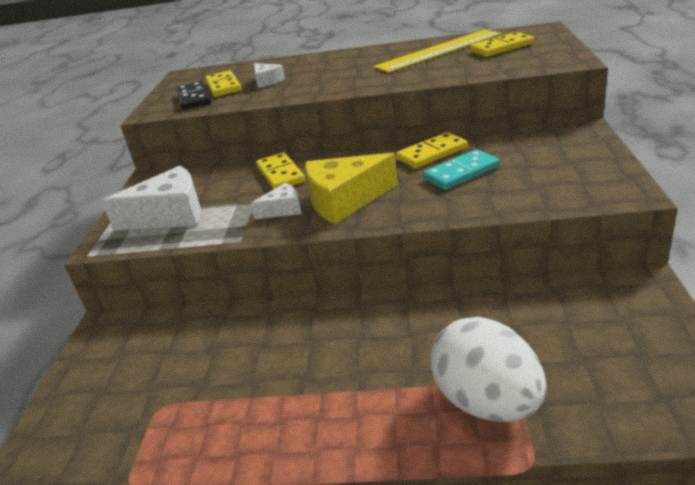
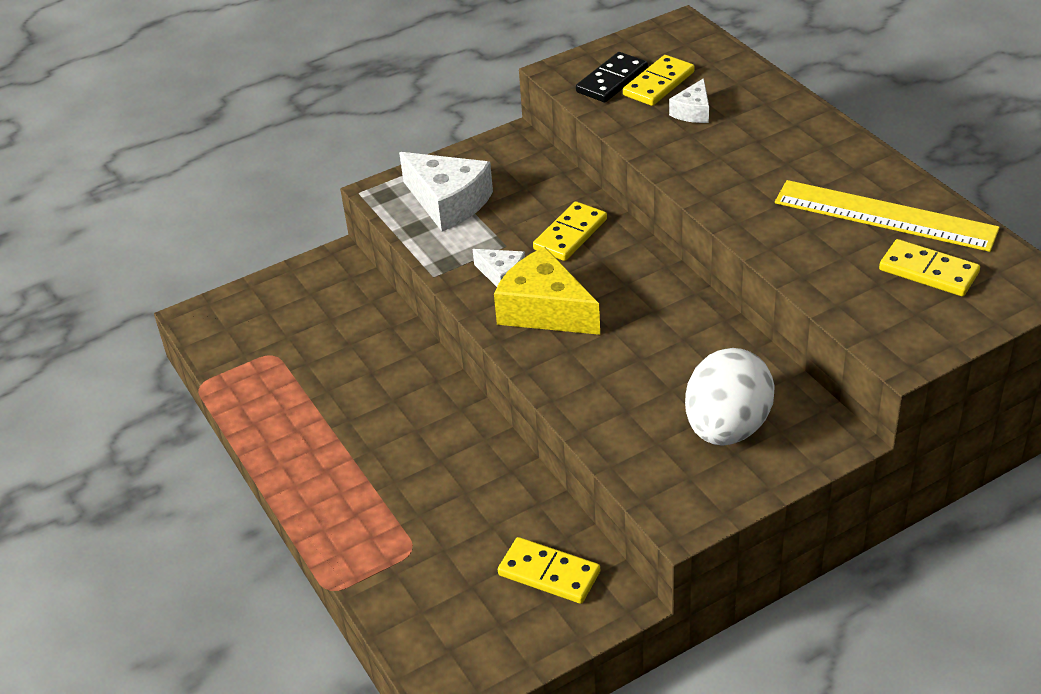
camera: 55 degrees right, 10 degrees up
(432, 153) = (688, 331): yellow domino -> yellow domino (549, 573)
(461, 173) = (655, 373): turquoise domino -> none
(487, 402) = (382, 542): white egg -> white egg (727, 428)

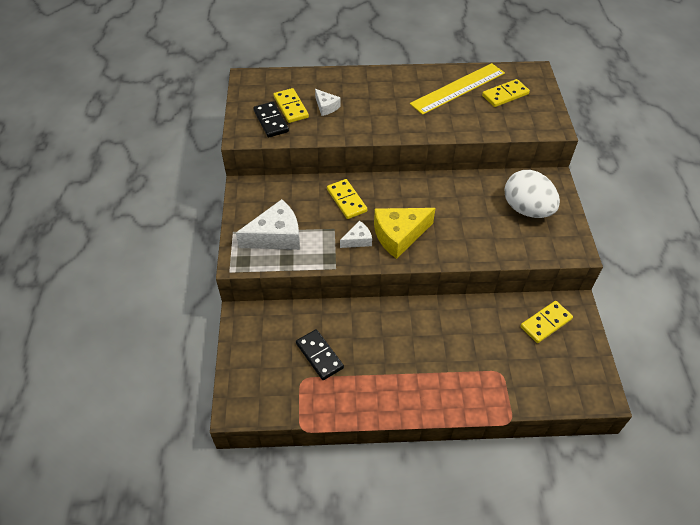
camera: 65 degrees left, 10 degrees up
(319, 353) = (319, 356): none -> black domino

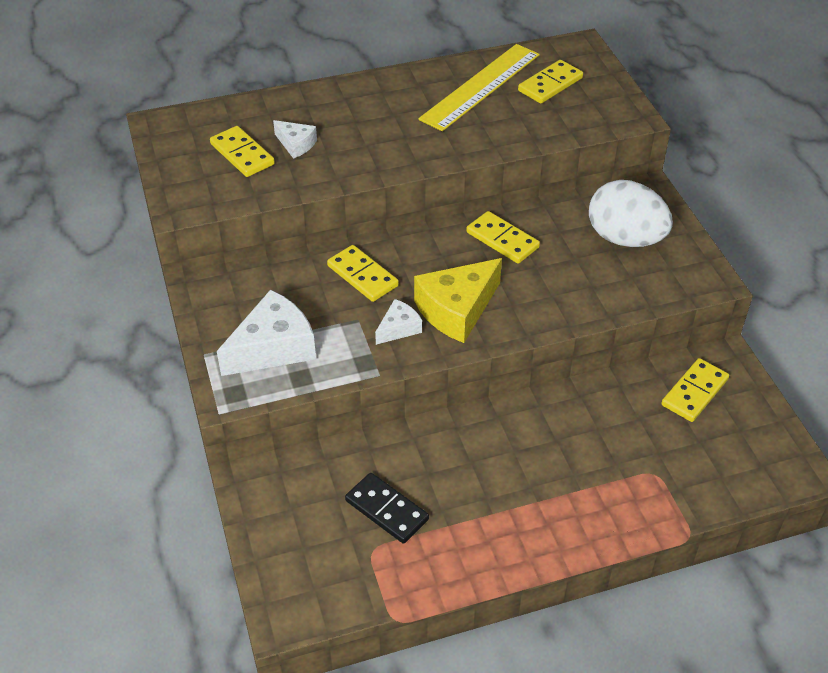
camera: 15 degrees left, 5 degrees down
(271, 121) = (219, 179): black domino -> none
(444, 194) = (502, 240): none -> yellow domino

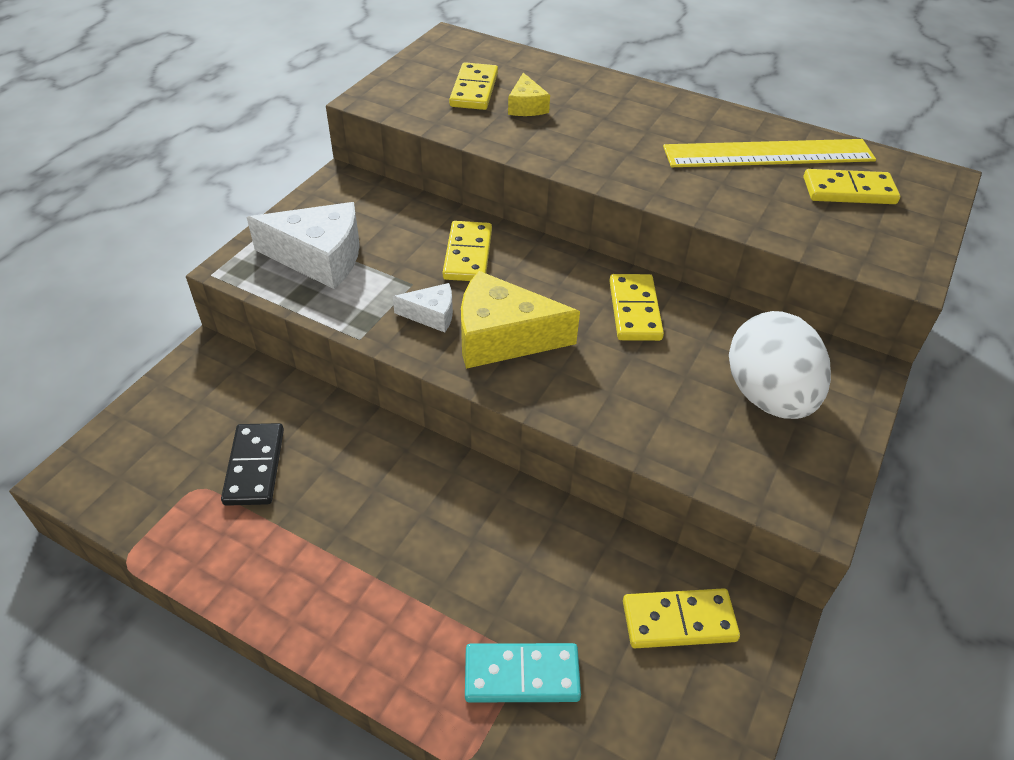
camera: 45 degrees right, 0 degrees up
(296, 144) = (526, 106): white cheese -> yellow cheese
(664, 478) = (522, 675): none -> turquoise domino

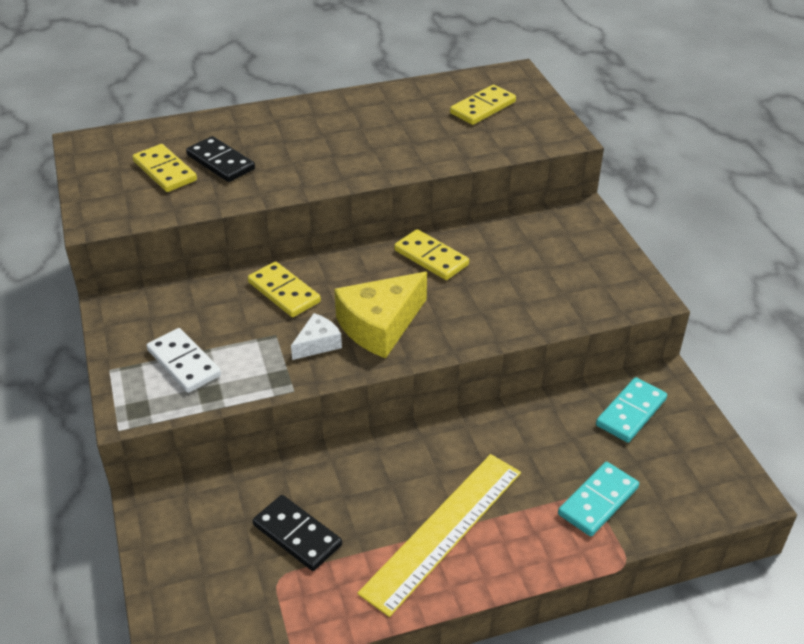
camera: 45 degrees left, 5 degrees down
(319, 258) = (184, 363): white cheese -> white domino
(526, 106) = (221, 162): yellow cheese -> black domino
(679, 621) = (631, 412): yellow domino -> turquoise domino
(768, 154) = (412, 109): yellow ruler -> yellow ruler (443, 530)
(768, 396) = (557, 256): white egg -> none

